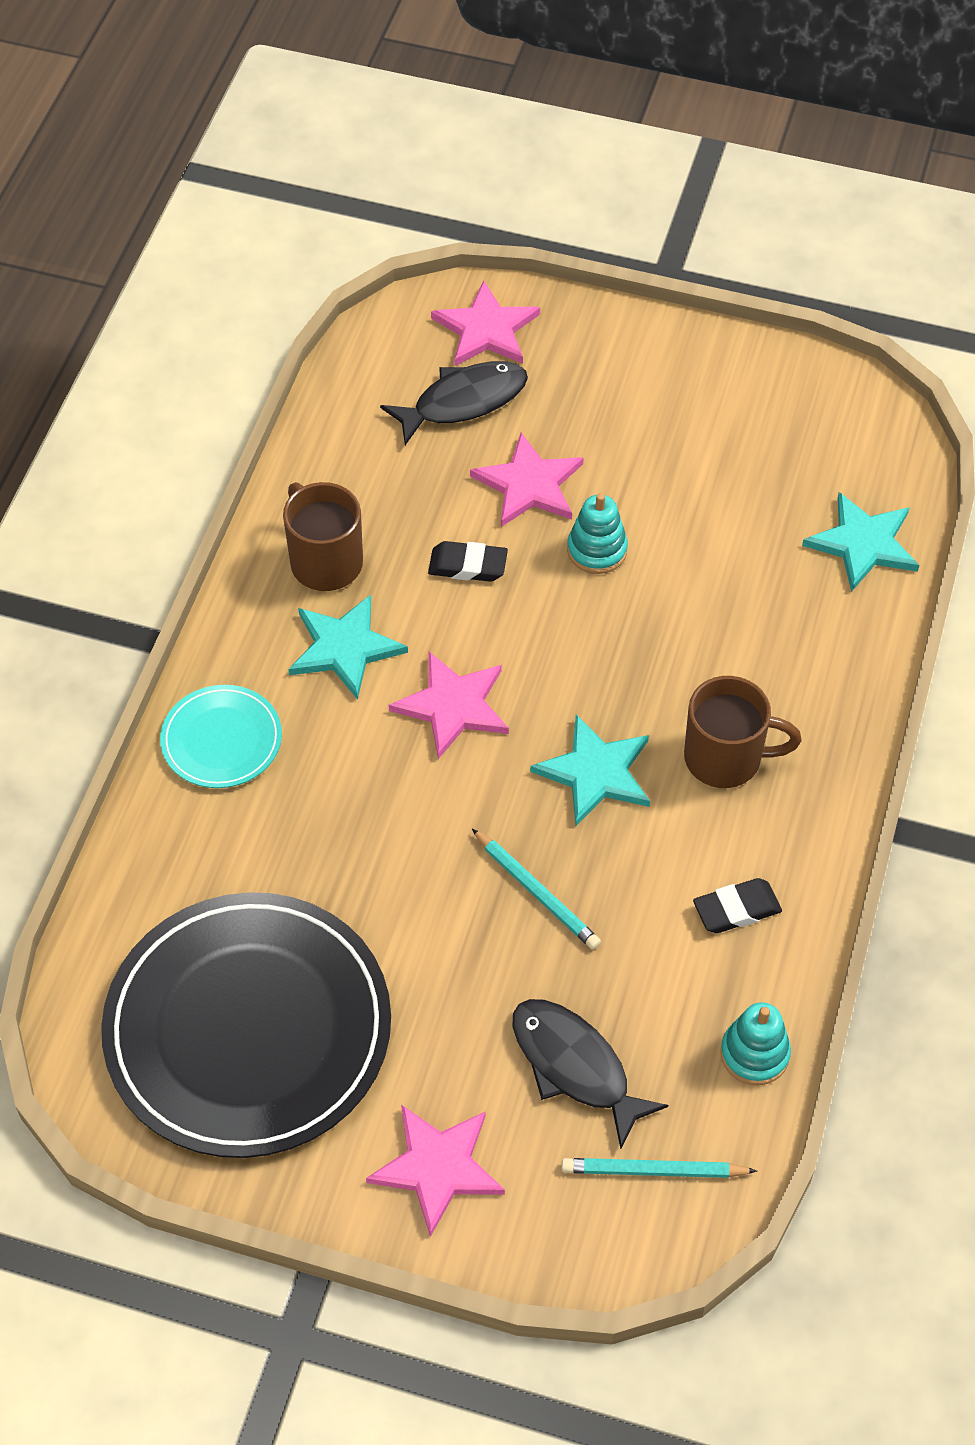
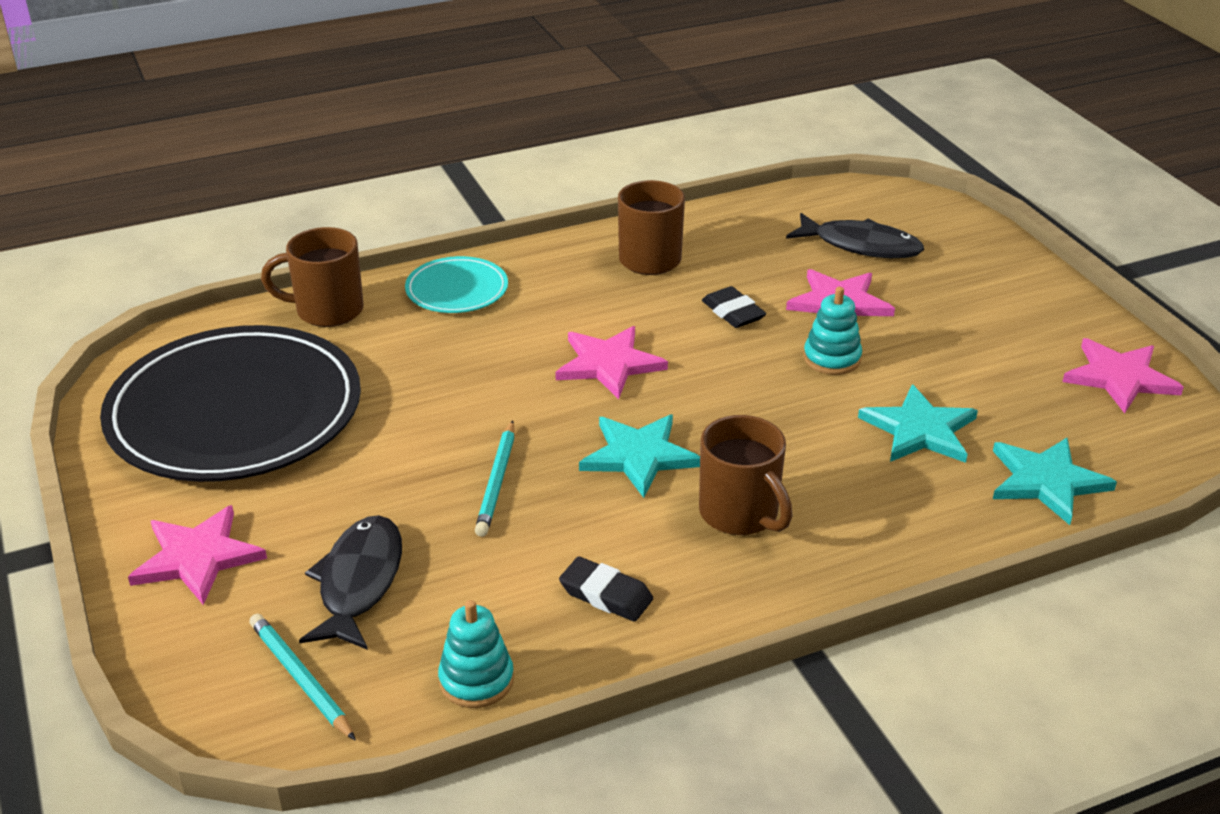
camera: 50 degrees right, 20 degrees down
(150, 863) = (327, 310): none -> brown mug
(345, 648) = (594, 299): turquoise star -> turquoise star (920, 430)
(486, 329) = (933, 225): pink star -> pink star (1119, 377)

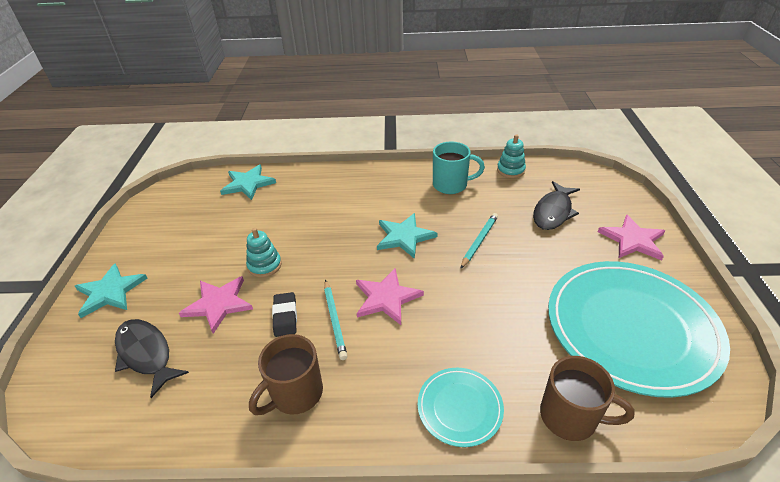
camera: 155 degrees left, 5 degrees up
(235, 412) = (631, 328): black plate -> turquoise plate
(300, 679) = (578, 184): turquoise pencil -> turquoise pencil (335, 320)
(606, 595) = (451, 185): black eraser -> turquoise mug
(740, 514) = (378, 200): brown mug -> none
(920, 430) = (269, 216): turquoise star -> turquoise star (110, 292)
(1119, 377) = (153, 217): pink star -> none

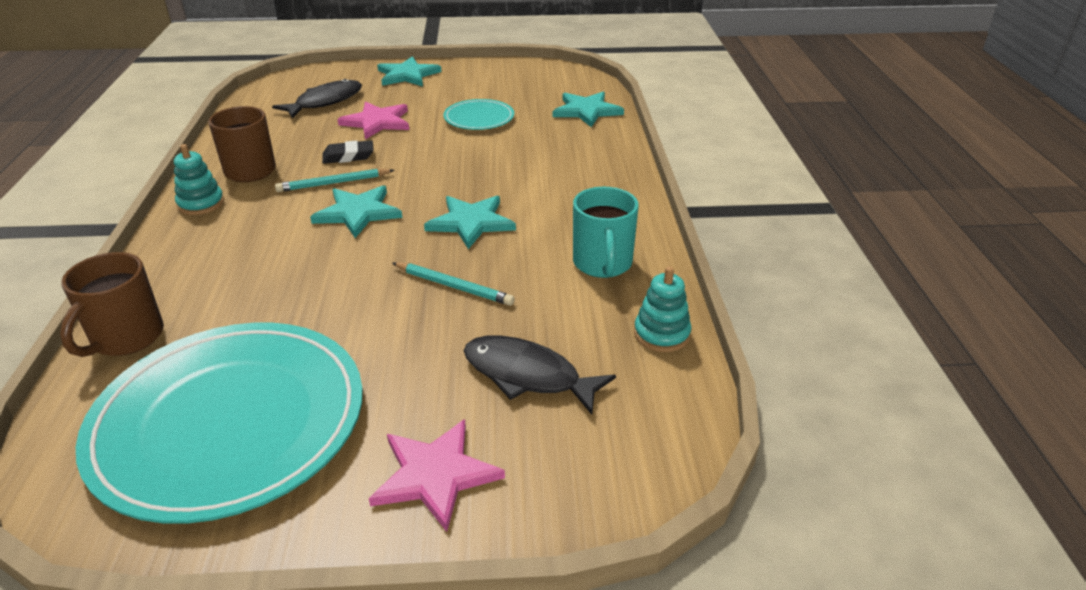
camera: 85 degrees right, 5 degrees down
(264, 265) = (430, 137): turquoise stacking toy -> turquoise stacking toy (201, 204)
(386, 298) = (358, 213): pink star -> turquoise star
(459, 407) = (183, 261): turquoise plate -> turquoise plate (479, 118)

